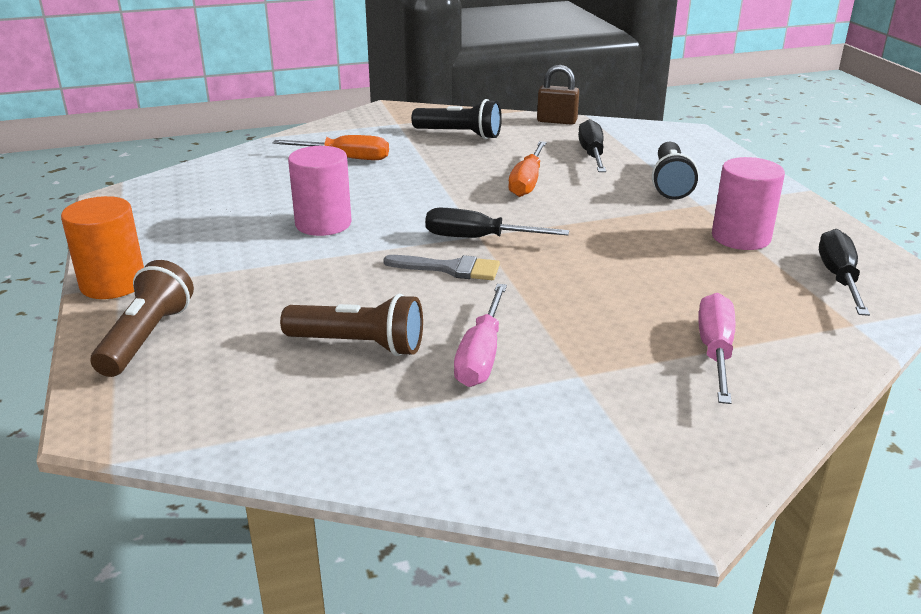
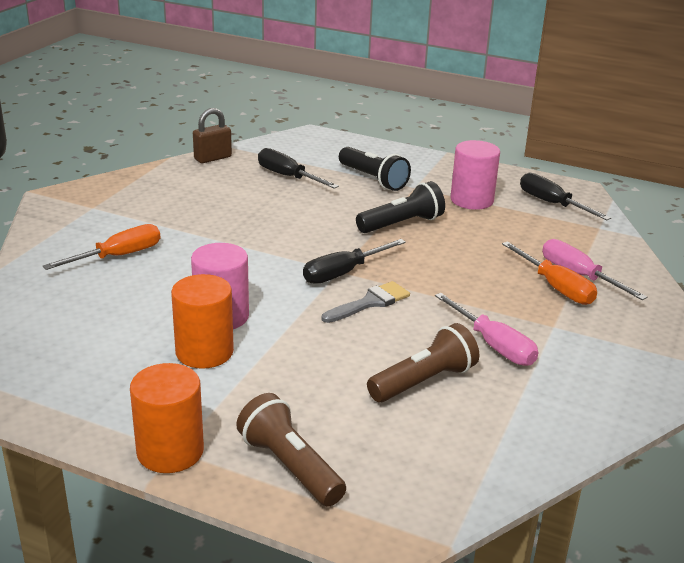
camera: 50 degrees left, 0 degrees up
(262, 239) = (204, 352): none -> orange cylinder
(460, 134) = (165, 197): black flashlight -> black flashlight (402, 224)
(527, 182) = (290, 216): orange screwdriver -> orange screwdriver (556, 287)

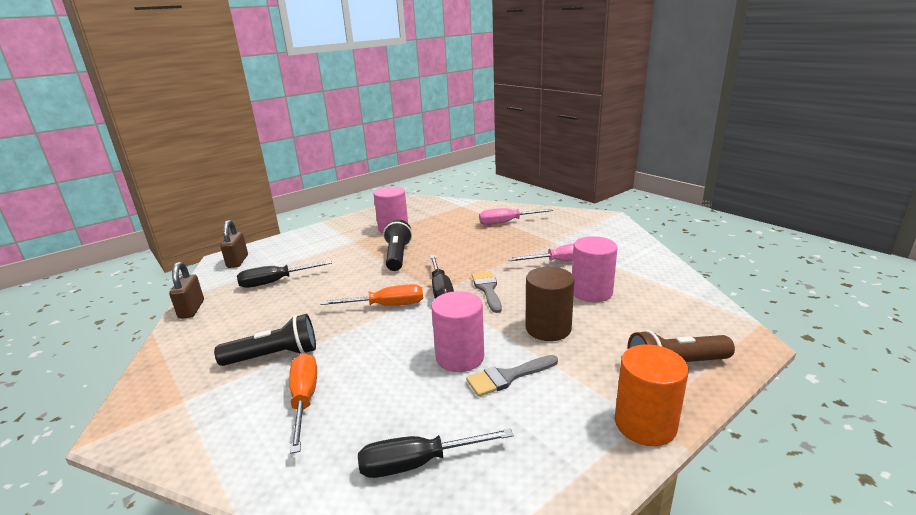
camera: 60 degrees left, 5 degrees down
(204, 352) = (507, 377): orange cylinder -> grey brush
(311, 143) = (237, 261): none -> brown padlock
(311, 361) = (548, 328): none -> brown cylinder
(373, 179) = (325, 251): black flashlight -> black flashlight (274, 356)
(424, 381) = (591, 292): brown flashlight -> pink cylinder
(552, 204) = (423, 209): black screwdriver -> black screwdriver (418, 463)
(556, 287) = (514, 231): orange screwdriver -> orange screwdriver (386, 306)

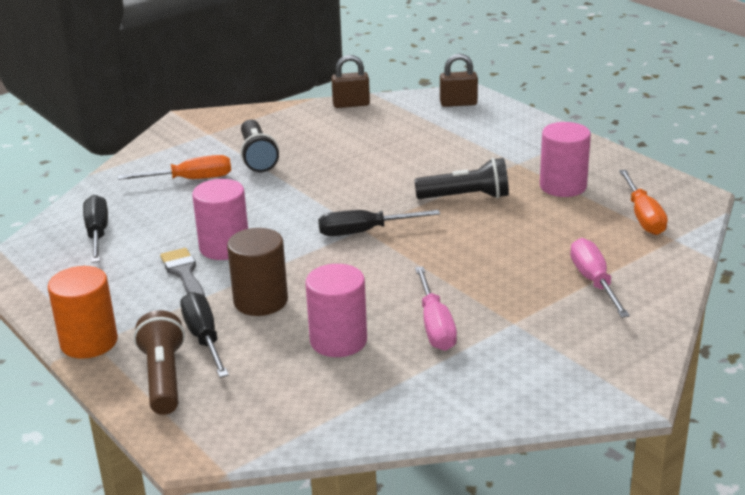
camera: 90 degrees right, 5 degrees up
(275, 282) = (403, 133): black screwdriver -> black screwdriver (204, 338)
(386, 306) = (335, 201): orange screwdriver -> orange screwdriver (643, 217)
(487, 289) = (361, 263): grey brush -> none

